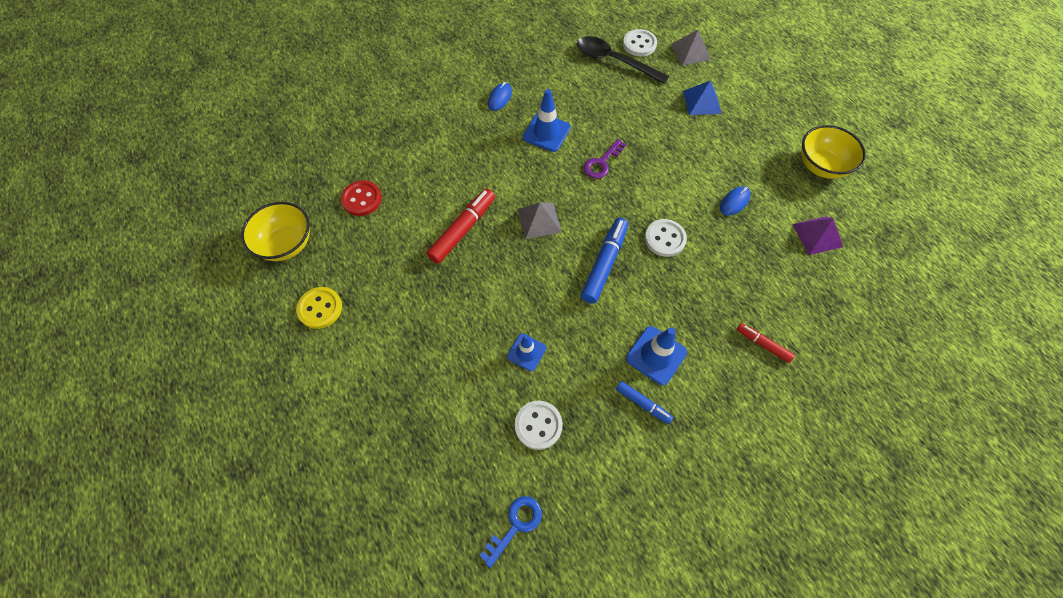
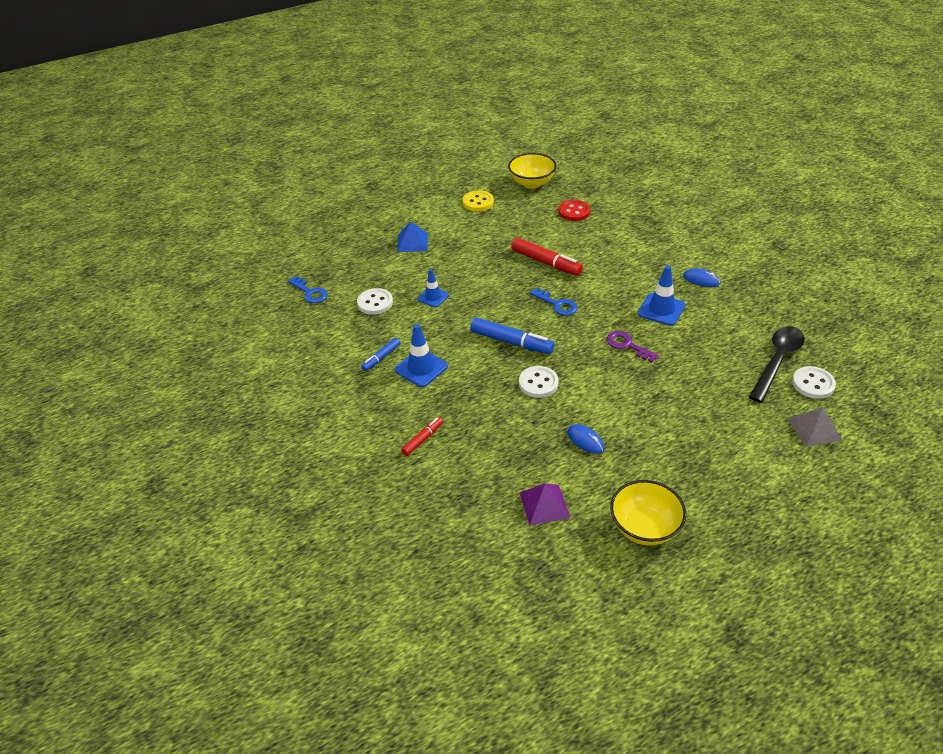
camera: 95 degrees right, 20 degrees down
(539, 220) = (557, 304): grey pyramid -> blue key
(702, 102) = (729, 430): blue pyramid -> blue pyramid (412, 242)

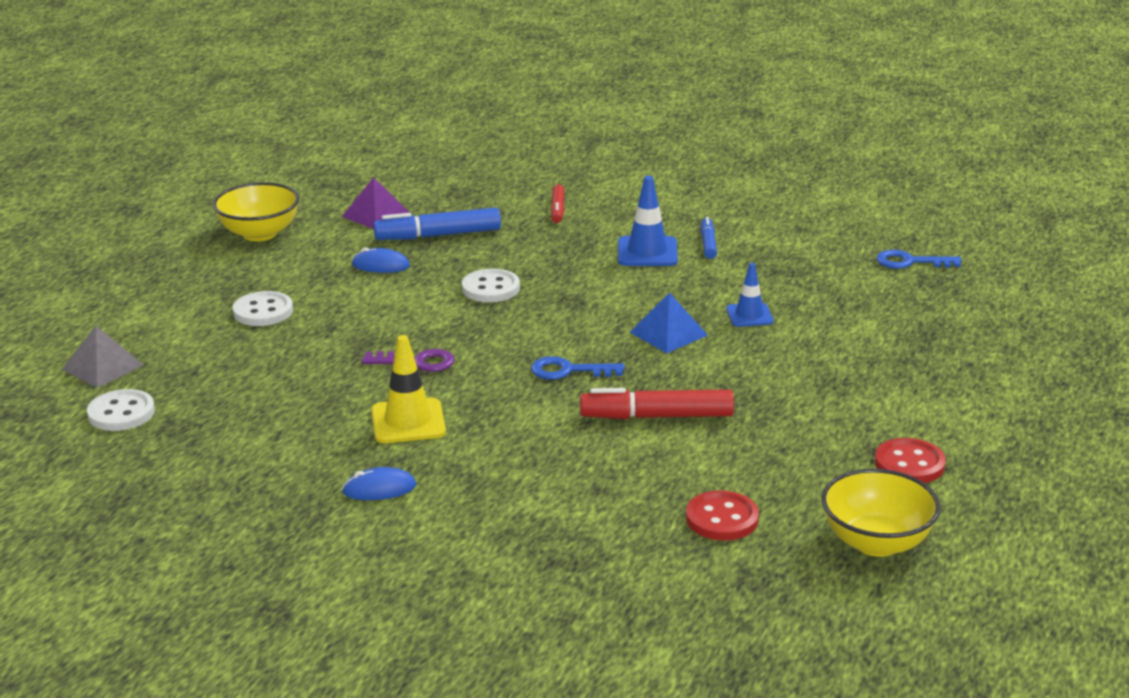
camera: 140 degrees right, 15 degrees down
(375, 303) = (811, 283): white button -> white button (263, 311)
(412, 242) = (898, 363): blue pyramid -> blue pyramid (668, 333)
(478, 202) = (909, 464): yellow button -> red button
(511, 342) = (575, 311): blue marker -> blue marker (438, 235)
(661, 309) = (408, 422): blue traffic cone -> yellow traffic cone
(777, 361) = (186, 421): black spoon -> none

